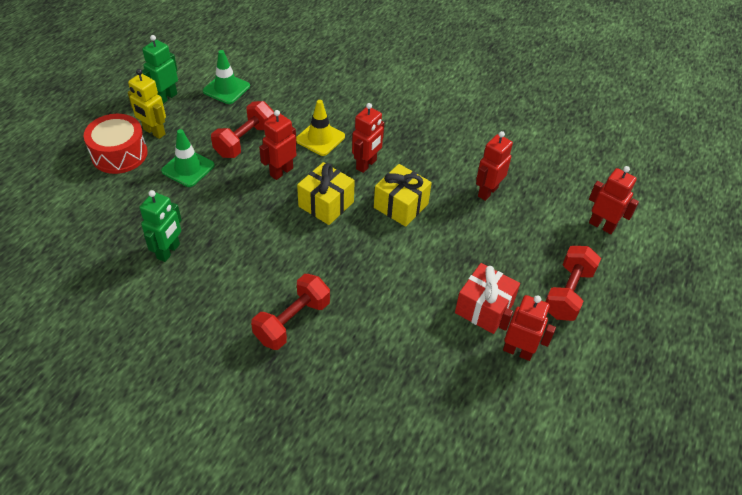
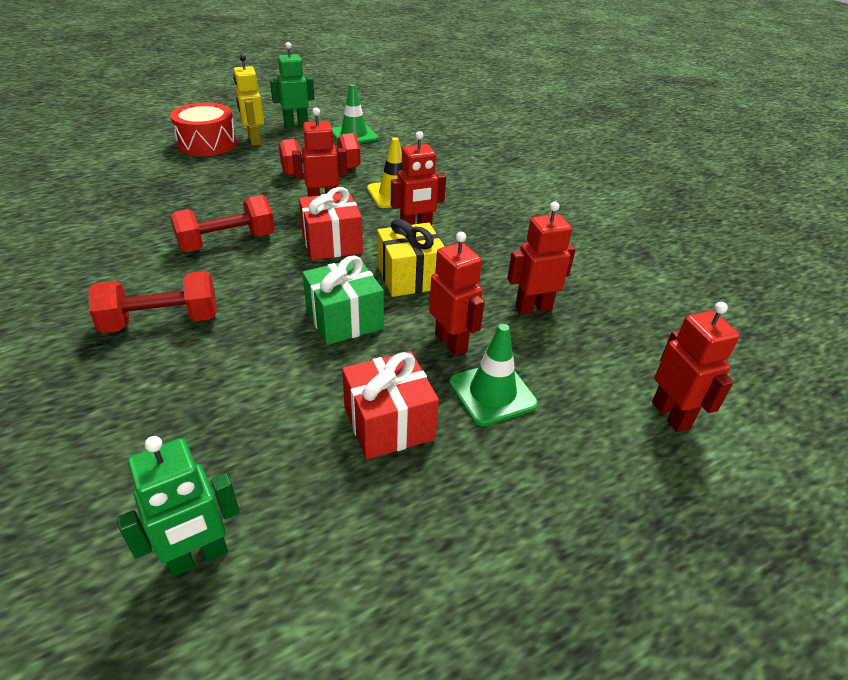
camera: 35 degrees right, 10 degrees down
(169, 251) = (143, 217): green robot -> green robot (198, 557)
(188, 168) = (246, 171): green traffic cone -> green traffic cone (492, 393)
(326, 204) = (332, 243): yellow gift -> red gift
(396, 258) = (344, 319): none -> green gift
(517, 351) = (376, 501): red robot -> red robot (451, 343)
(568, 293) = (532, 470): red dumbbell -> red dumbbell (227, 242)

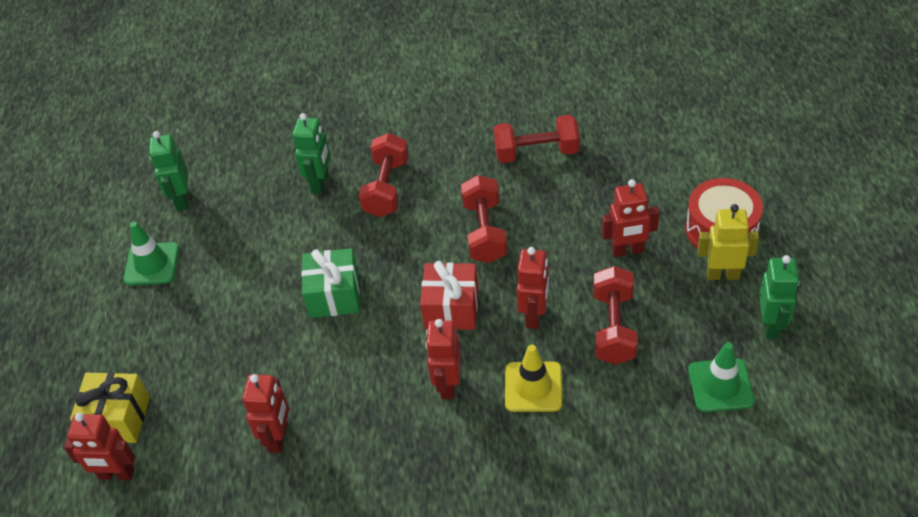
camera: 120 degrees right, 10 degrees up
(104, 231) = (536, 152): none -> red dumbbell
(152, 385) = (320, 183): none -> green robot
(389, 423) = (215, 297): red gift -> none
(410, 277) = (369, 356): yellow gift -> yellow gift (117, 418)
(451, 343) = (269, 358): red robot -> red robot (627, 250)
(492, 393) = (205, 366): green traffic cone -> green traffic cone (152, 264)

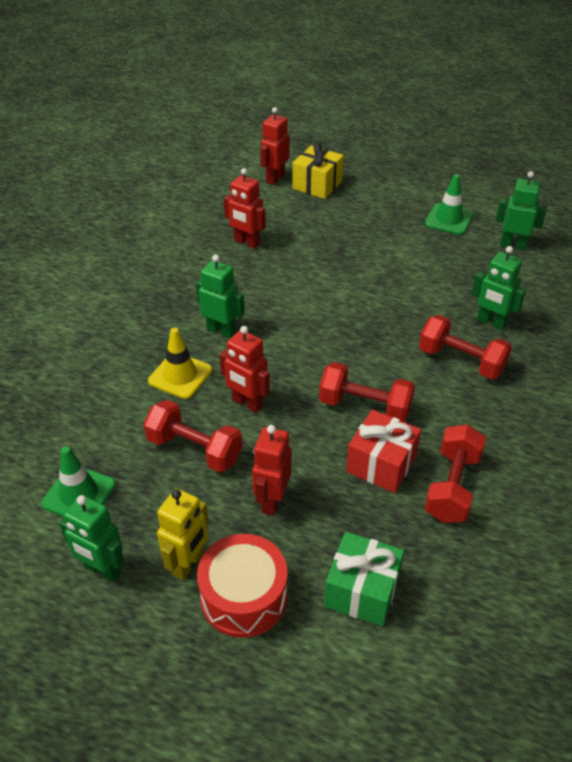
camera: 110 degrees right, 5 degrees down
(334, 295) = (354, 297): green gift -> green gift (362, 591)
(448, 385) = (221, 330): red robot -> green robot
(451, 308) = (293, 356): red gift -> red gift (381, 464)

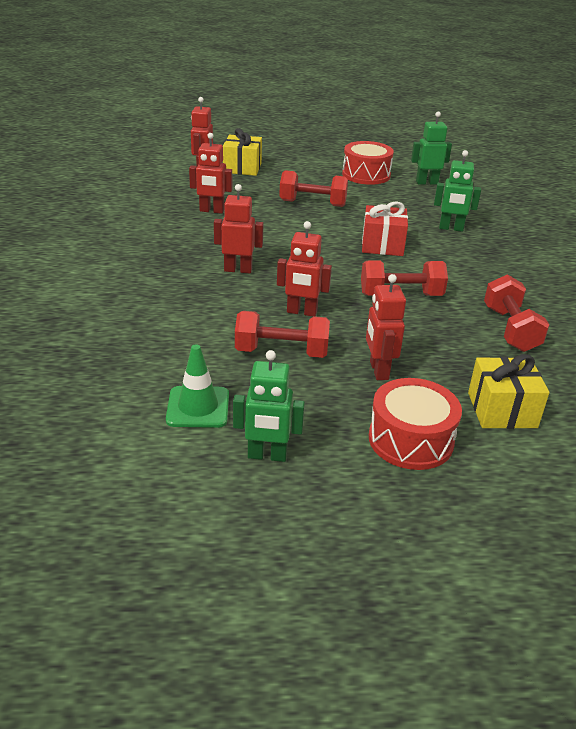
camera: 25 degrees left, 10 degrees down
(180, 375) = (225, 306): yellow traffic cone -> none
(188, 564) = (343, 430): yellow robot -> none
(221, 330) = (238, 270): green robot -> red robot
(362, 591) = (502, 410): green gift -> yellow gift
(381, 464) = (445, 327): red gift -> red gift (382, 245)
(448, 219) = (366, 175): green traffic cone -> red drum
(461, 361) = (449, 254): red dumbbell -> red dumbbell (312, 203)

